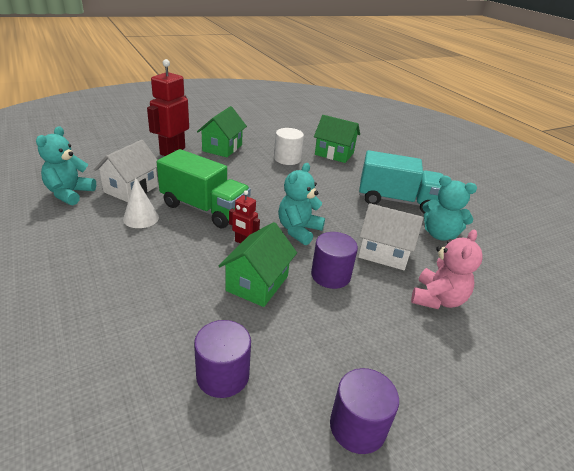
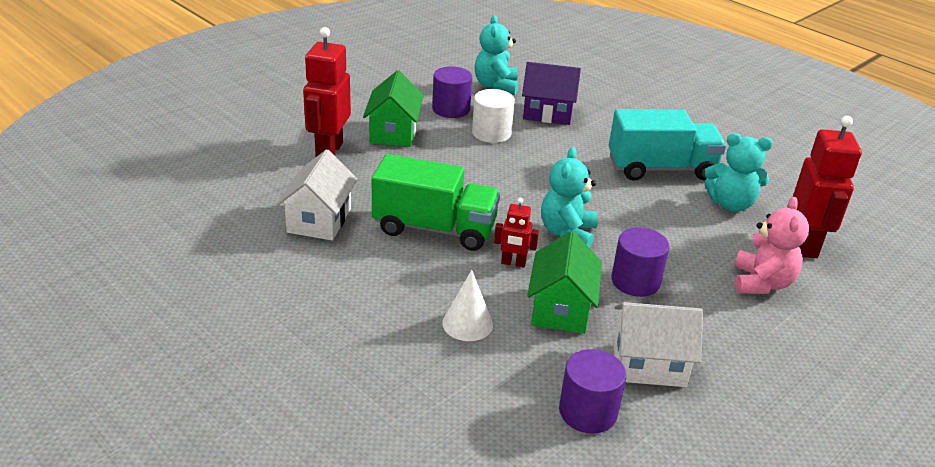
camera: 15 degrees left, 0 degrees up
(69, 193) = (243, 244): turquoise teddy bear -> turquoise teddy bear (496, 86)
(141, 218) = (365, 258): white cone -> white cone (467, 323)
(334, 154) = (547, 113): green house -> purple house
(357, 427) = (743, 426): purple cylinder -> purple cylinder (451, 109)
(384, 253) = (680, 241): white house -> white house (648, 364)
(489, 276) = (805, 245): none -> red robot

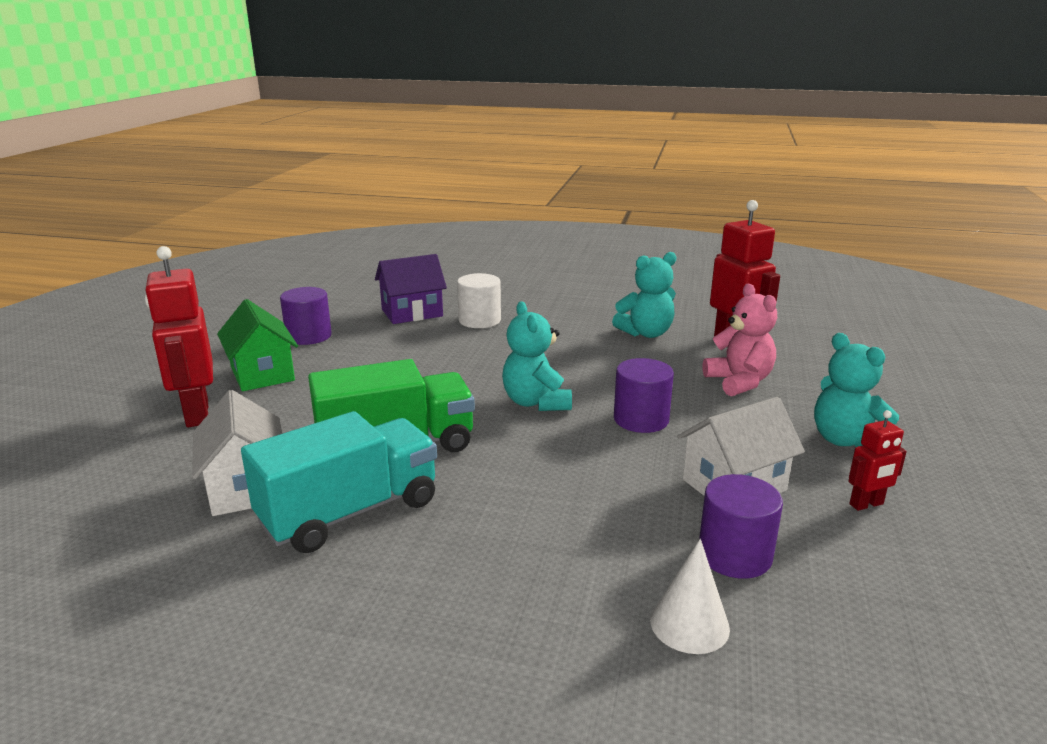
camera: 30 degrees left, 10 degrees down
(467, 323) = (526, 524): white cone -> white cone (689, 624)
(491, 133) = (372, 344): white cylinder -> white cylinder (479, 320)
(496, 86) = (338, 306): turquoise teddy bear -> turquoise teddy bear (845, 440)
(513, 263) = (512, 447): red robot -> red robot (866, 504)
(561, 309) = (602, 470): green house -> none
(661, 168) = (560, 325): turquoise truck -> turquoise truck (350, 512)

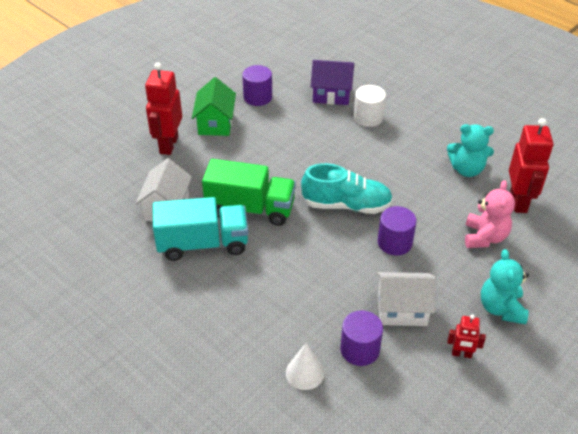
camera: 30 degrees right, 20 degrees up
(536, 402) = (346, 205): turquoise teddy bear -> turquoise shoe

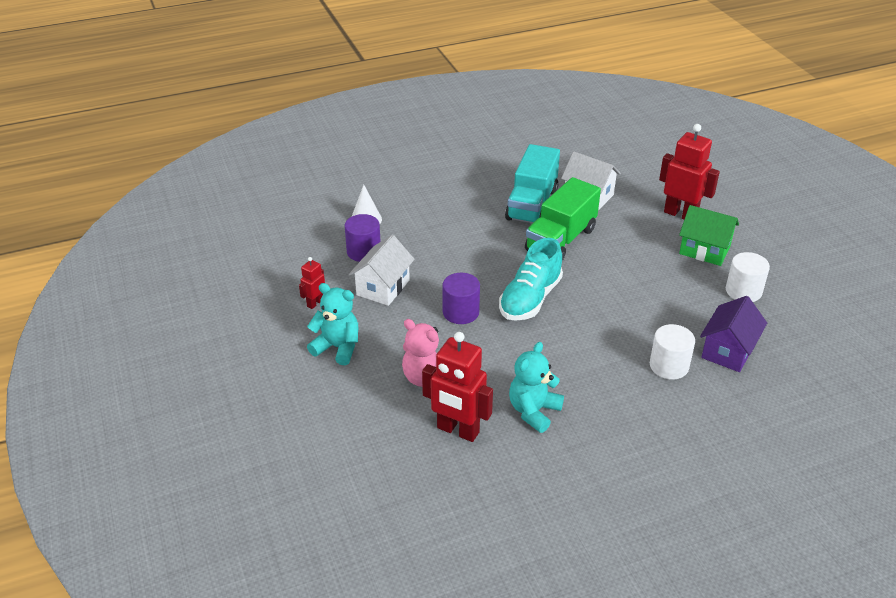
camera: 115 degrees right, 5 degrees down
(257, 97) = (743, 291): purple cylinder -> white cylinder

